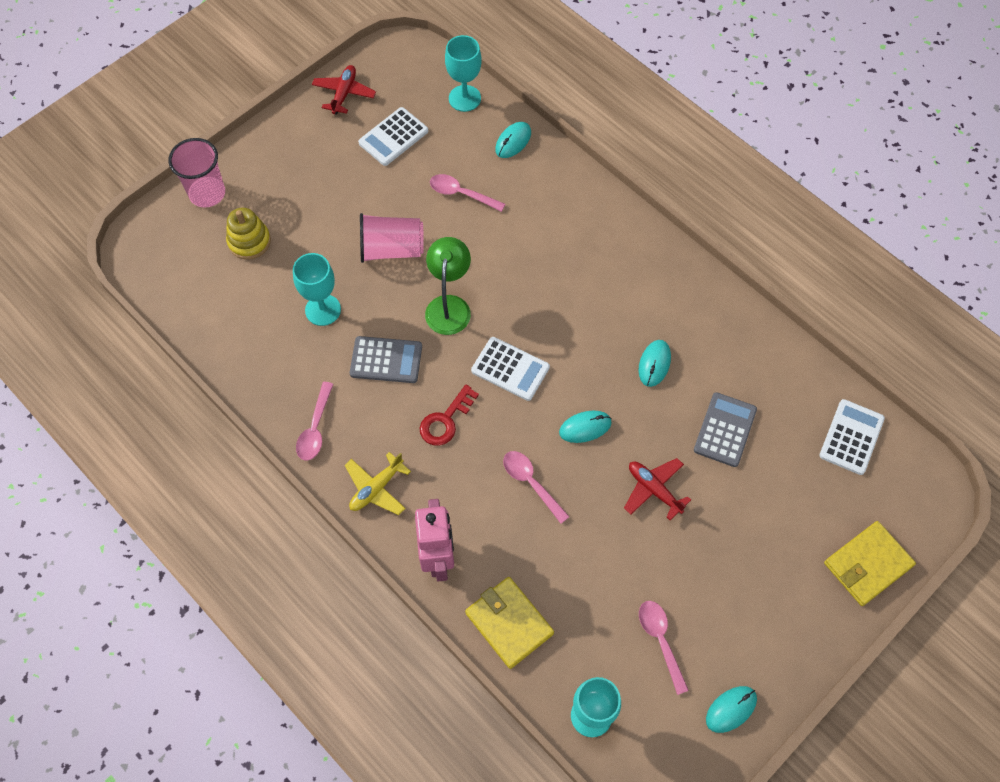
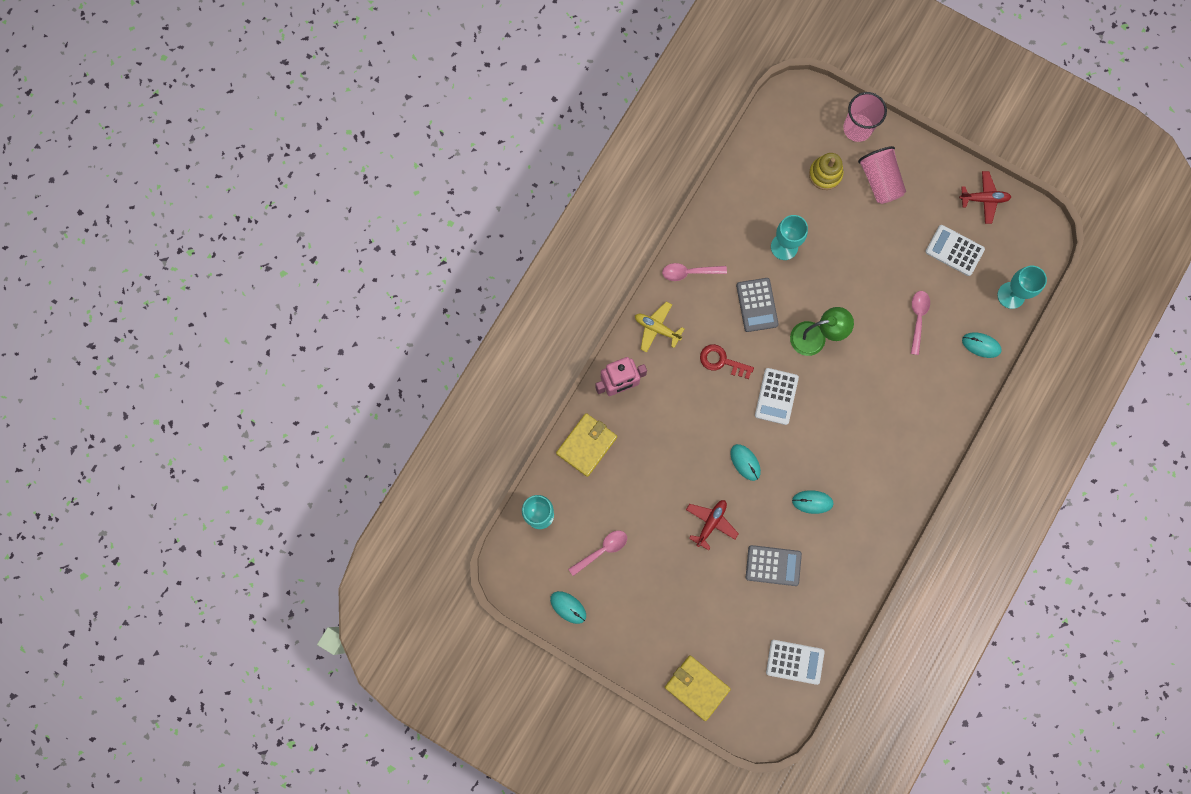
camera: 75 degrees right, 15 degrees up
(391, 249) = (851, 280): pink cup -> pink cup (880, 181)
(531, 483) = (691, 434): pink spoon -> none

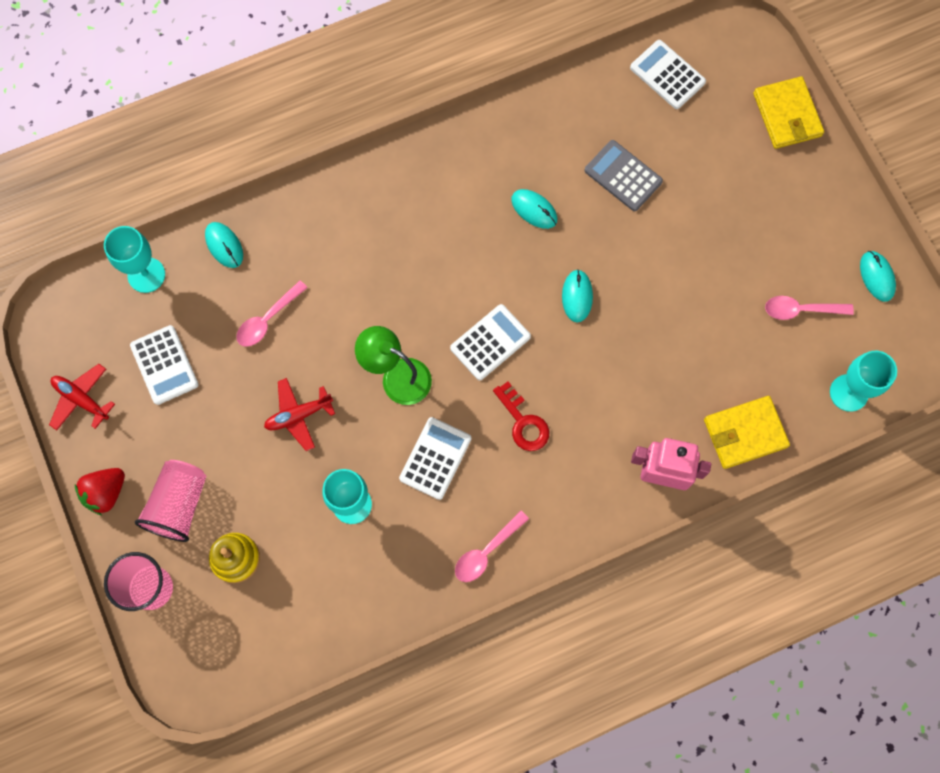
camera: 145 degrees left, 5 degrees down
(657, 328) = (572, 511): yellow plane -> none
(689, 272) = (486, 552): pink spoon -> pink spoon turned 105 degrees clockwise
(711, 523) = (660, 260): red plane -> red plane (298, 415)
(757, 305) = (435, 458): grey calculator -> white calculator
(925, 159) = (106, 493): none -> red strawberry

